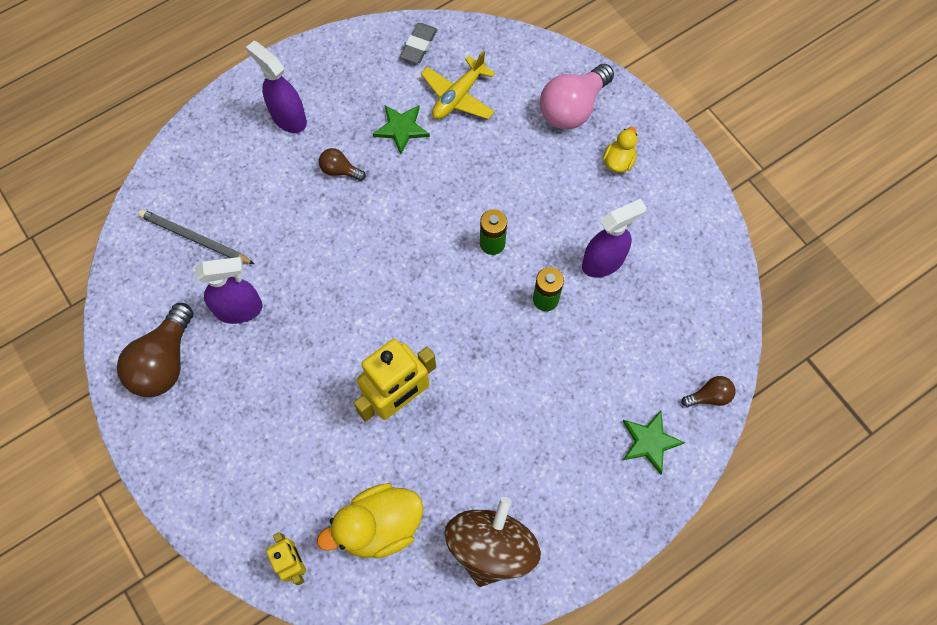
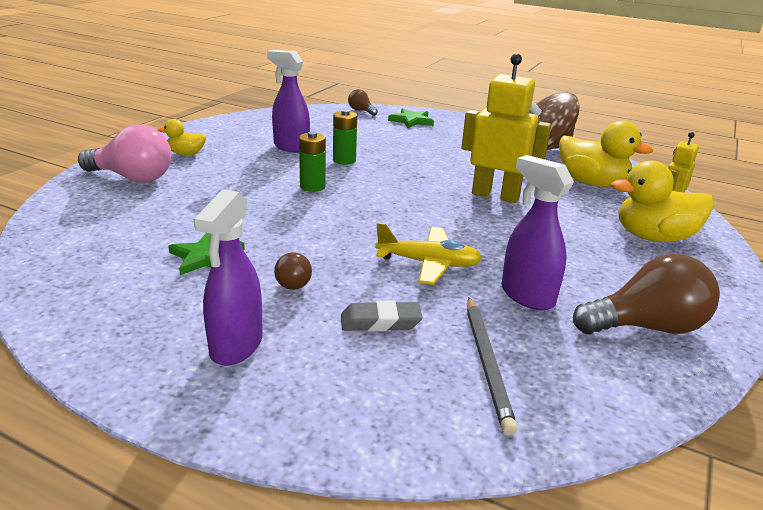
camera: 120 degrees left, 40 degrees down
(254, 484) = (653, 237): none -> yellow duck
(419, 45) = (62, 275): grey eraser -> grey eraser (380, 322)
(458, 96) = (141, 233): yellow plane -> yellow plane (428, 263)

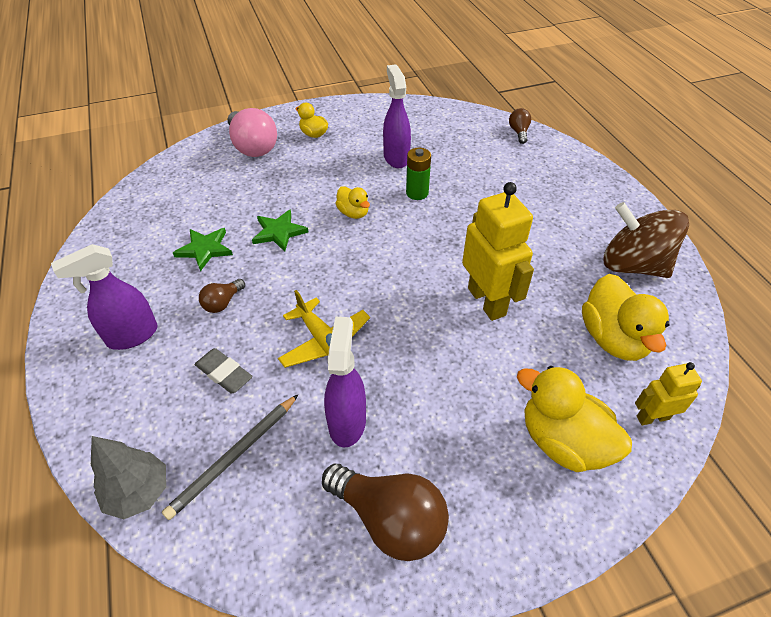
camera: 45 degrees right, 20 degrees up
(312, 186) = (353, 213): green battery -> yellow duck
(411, 120) = (549, 165): green star -> green star (279, 232)
(453, 439) = (138, 493): none -> grey tree

